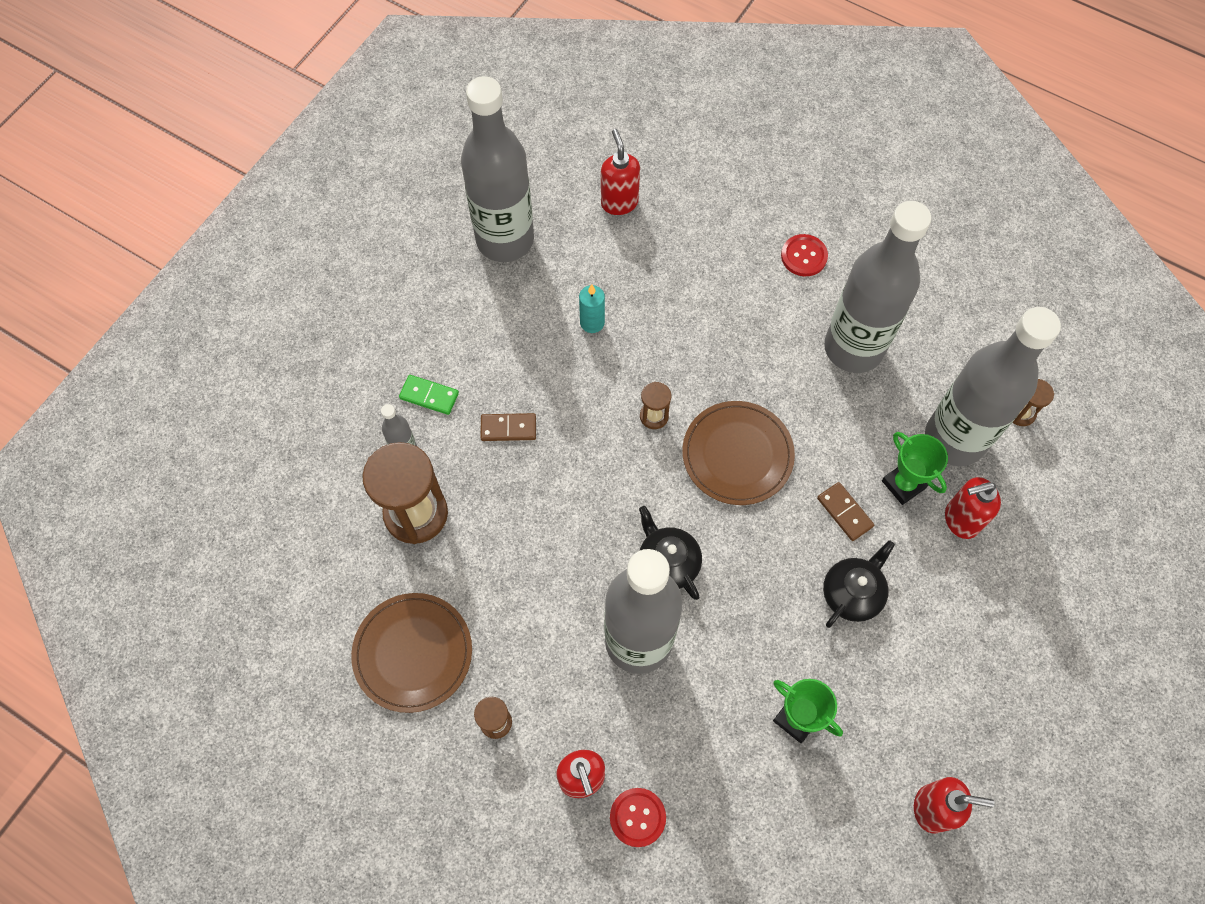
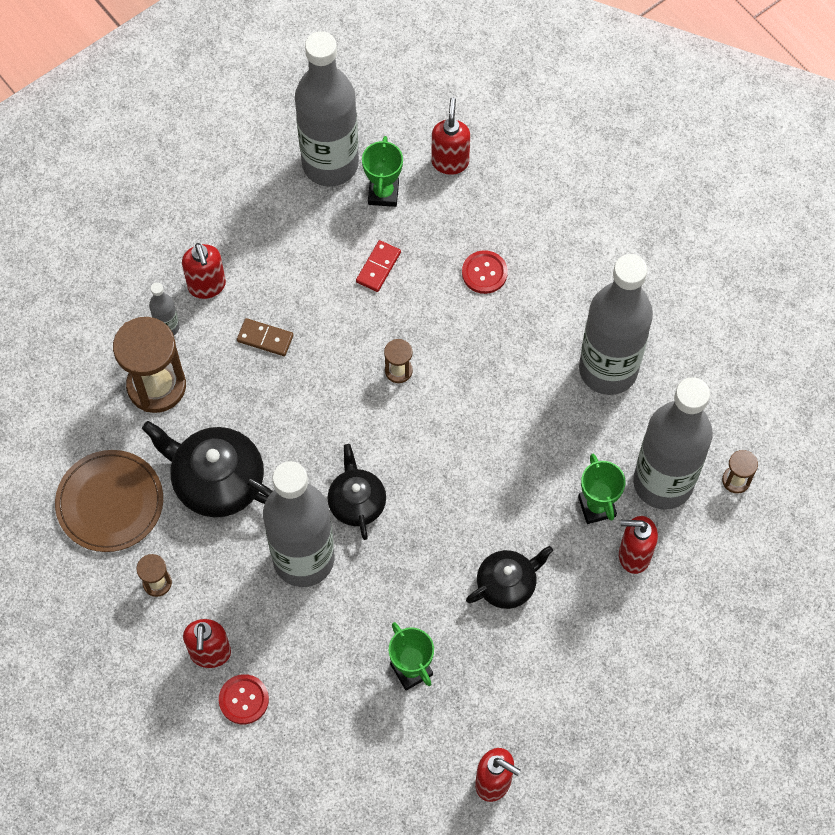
camera: 20 degrees right, 0 degrees up
(429, 396) = (207, 286): green domino -> red soap dispenser
(516, 590) = (217, 480): none -> black teapot
(568, 251) = (383, 193): none -> green trophy
(592, 322) = (378, 267): turquoise candle -> red domino
(737, 454) = (458, 430): brown plate -> none
(804, 256) = (601, 268): red button -> red button (484, 273)
(844, 512) = (532, 513): brown domino -> none

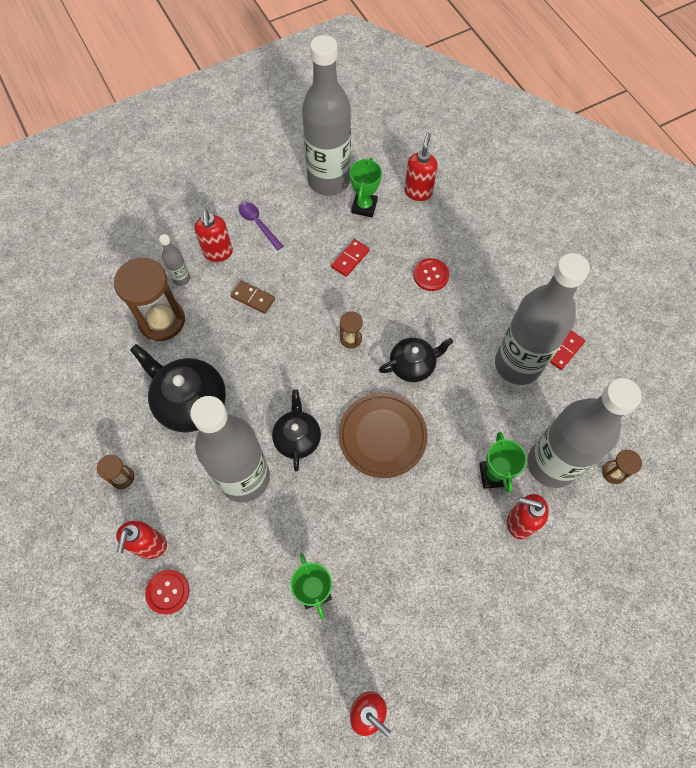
camera: 10 degrees right, 0 degrees up
(110, 502) = (102, 405): brown plate -> brown plate (382, 436)
(250, 239) = (258, 224): none -> purple spoon
(507, 584) = (408, 528): black teapot -> black teapot (413, 365)
(662, 343) = (564, 350): none -> red domino

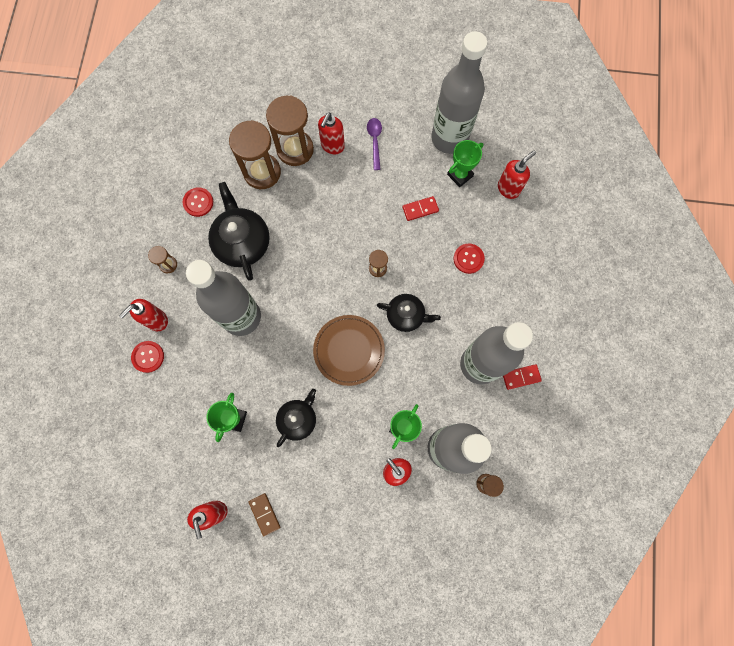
camera: 35 degrees right, 10 degrees up
(112, 392) = (198, 202): none -> red button
(181, 278) = (295, 149): grey bottle -> brown hourglass
(253, 298) = (332, 195): brown domino -> brown domino (264, 514)
(297, 437) = (293, 313): black teapot -> black teapot (298, 419)

